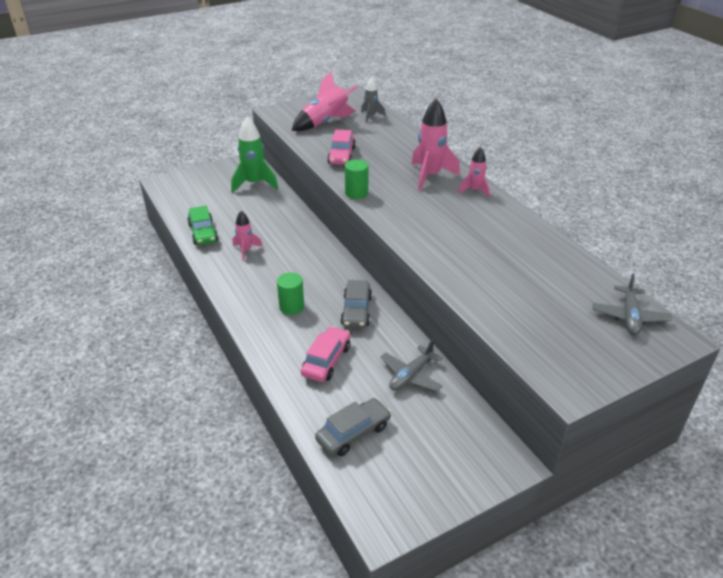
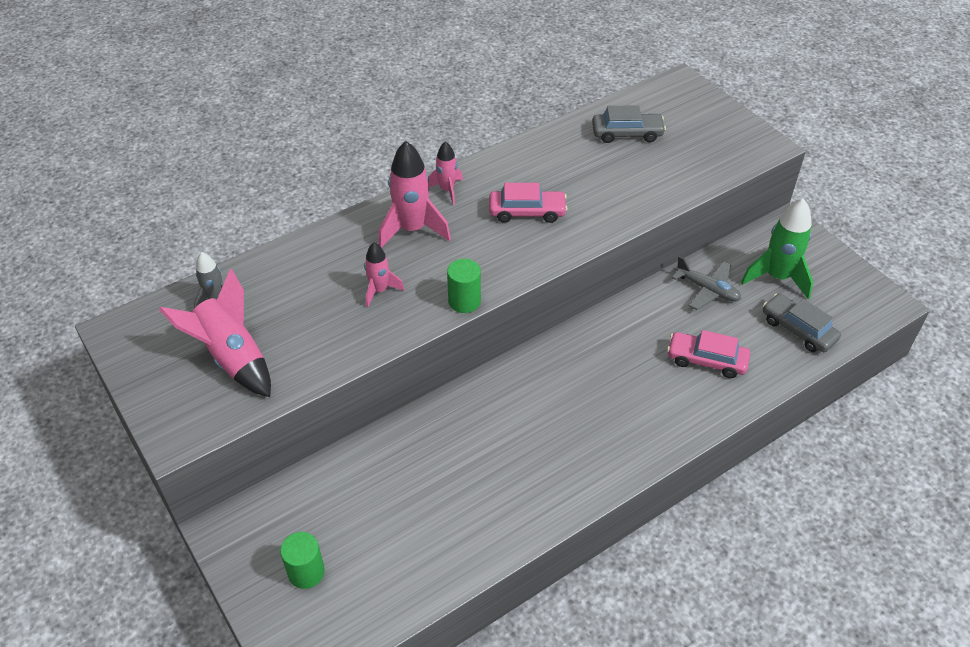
camera: 95 degrees left, 10 degrees up
(203, 233) = (466, 548): green car -> none
(246, 250) = (508, 478): pink rocket -> pink rocket (379, 290)
(254, 184) = (309, 503): green rocket -> green rocket (777, 277)
(291, 307) = (623, 405): green cylinder -> green cylinder (306, 572)
(341, 156) = (354, 326): pink car -> pink car (527, 212)
(356, 311) = (616, 340): grey car -> grey car (627, 134)
(629, 316) = (660, 102): grey plane -> none

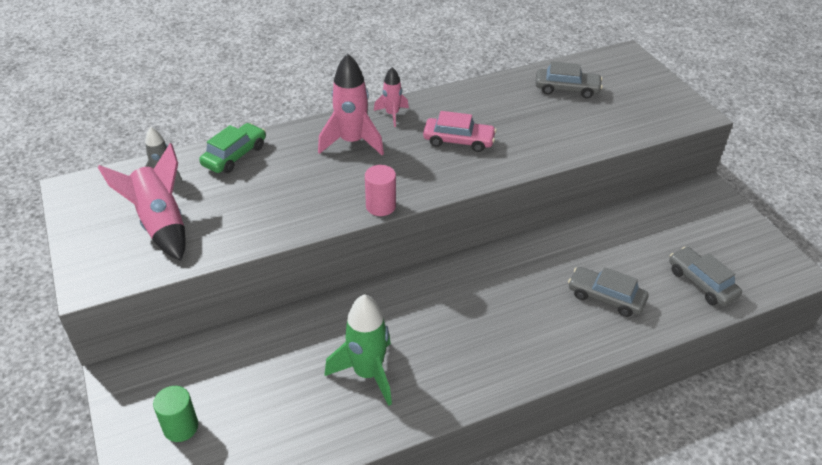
camera: 10 degrees right, 5 degrees down
(288, 264) = (235, 155): none -> green car
(379, 290) = (307, 187): pink rocket -> none
(464, 301) = (381, 206): green cylinder -> pink cylinder
(706, 360) = (605, 297): pink car -> grey car
(707, 289) = (620, 236): grey plane -> none
(777, 277) = (690, 234): green rocket -> green rocket (368, 373)

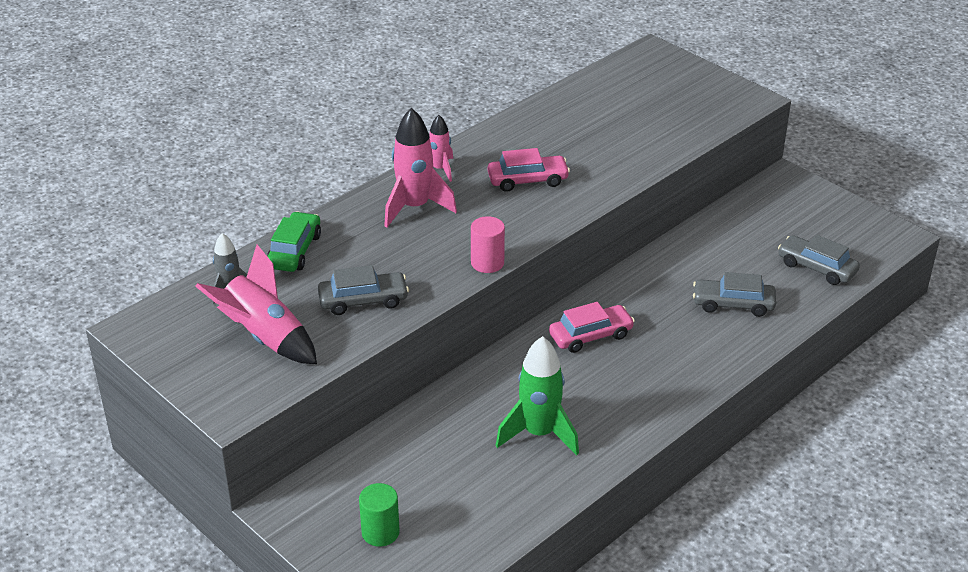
camera: 20 degrees left, 5 degrees down
(463, 292) = (591, 336): none -> pink car
(567, 89) = (609, 102): grey car -> grey car (363, 300)

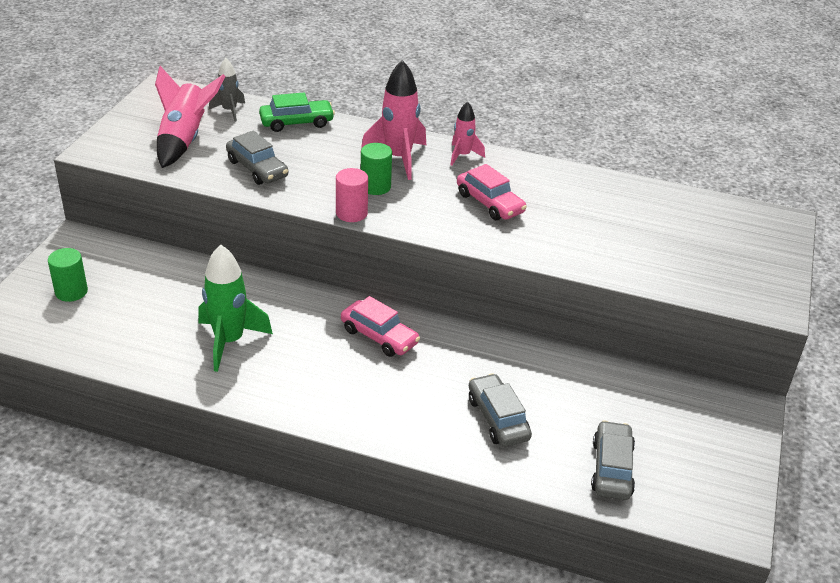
camera: 60 degrees right, 0 degrees up
(453, 236) = (375, 187): none -> green cylinder

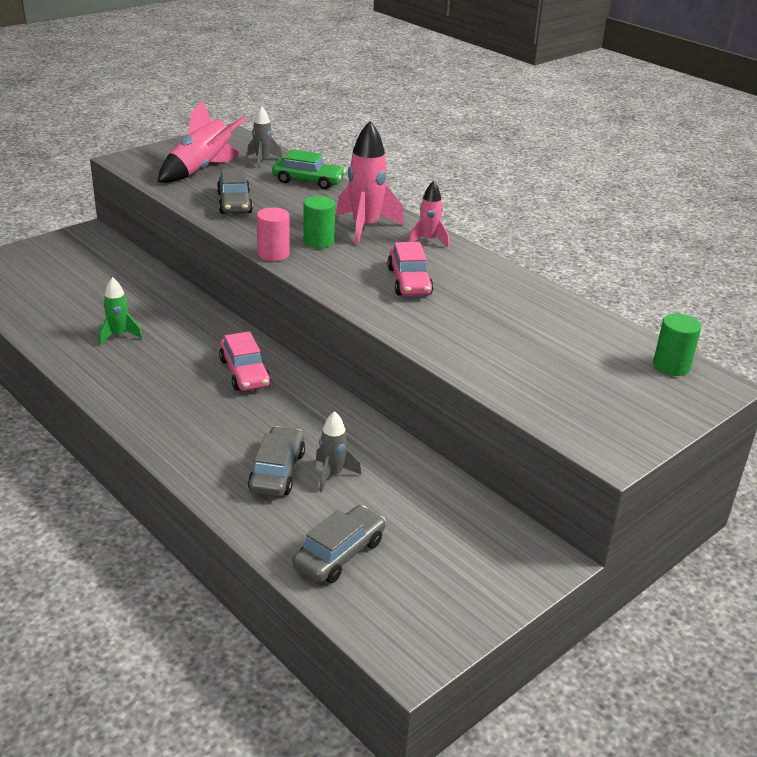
camera: 30 degrees right, 5 degrees down
(71, 292) = (44, 265): green cylinder -> green cylinder (671, 366)
(229, 341) = (119, 335): green rocket -> green rocket, size x0.57
(541, 403) = (332, 475): none -> grey rocket

